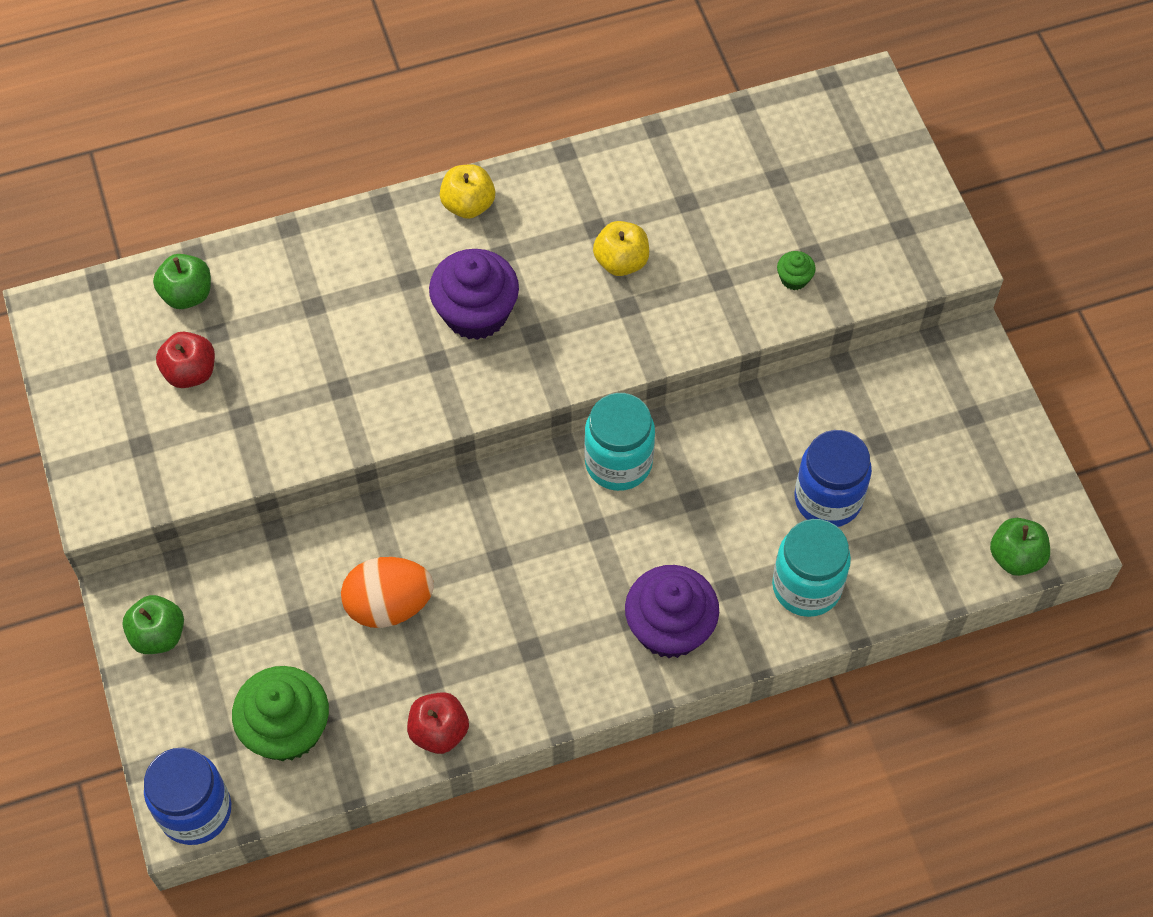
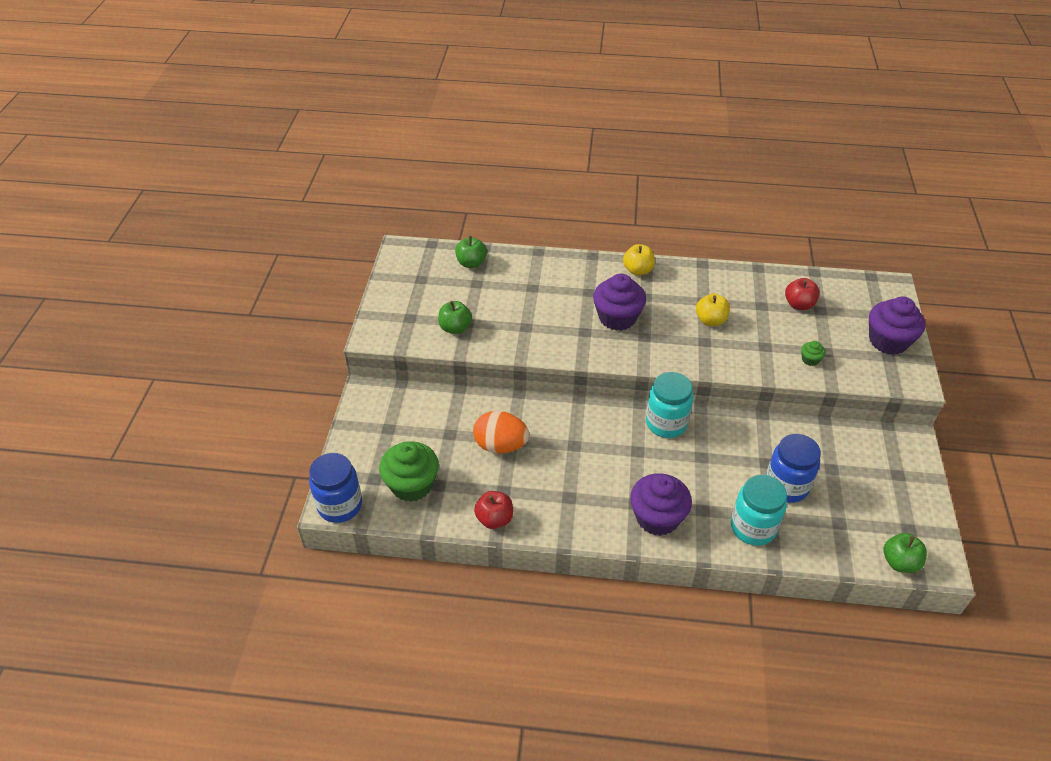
camera: 25 degrees right, 15 degrees down
(158, 635) = (372, 414): green apple -> green apple (455, 328)
(190, 372) = (453, 295): red apple -> red apple (799, 304)
(893, 198) = (888, 341): none -> purple cupcake

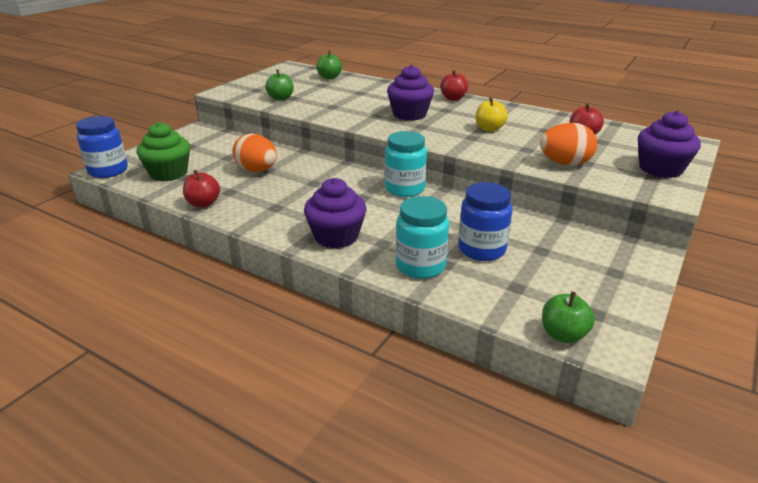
camera: 25 degrees right, 15 degrees down
(638, 270) = (453, 98): yellow apple -> red apple
(810, 360) = (565, 163): green cupcake -> orange egg

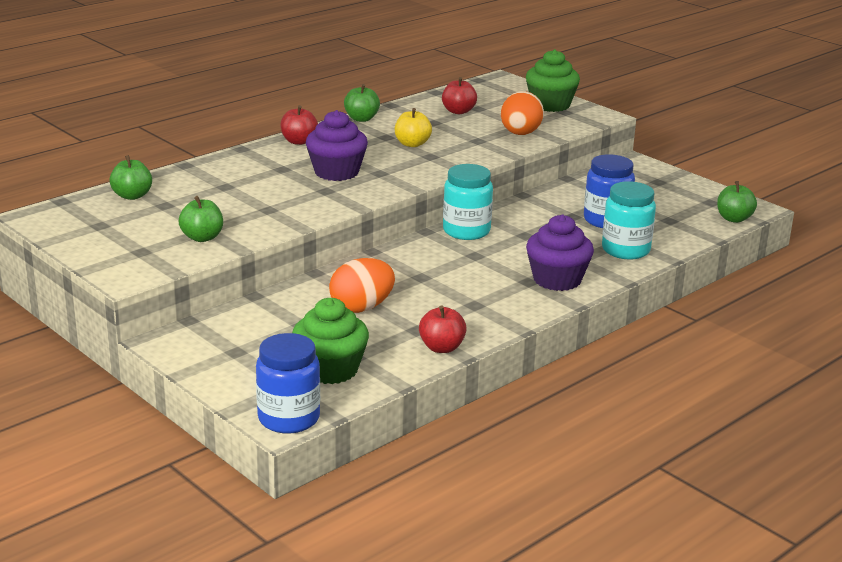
camera: 75 degrees left, 5 degrees down
(519, 108) = (361, 119): none -> green apple
(660, 169) = (550, 105): purple cupcake -> green cupcake

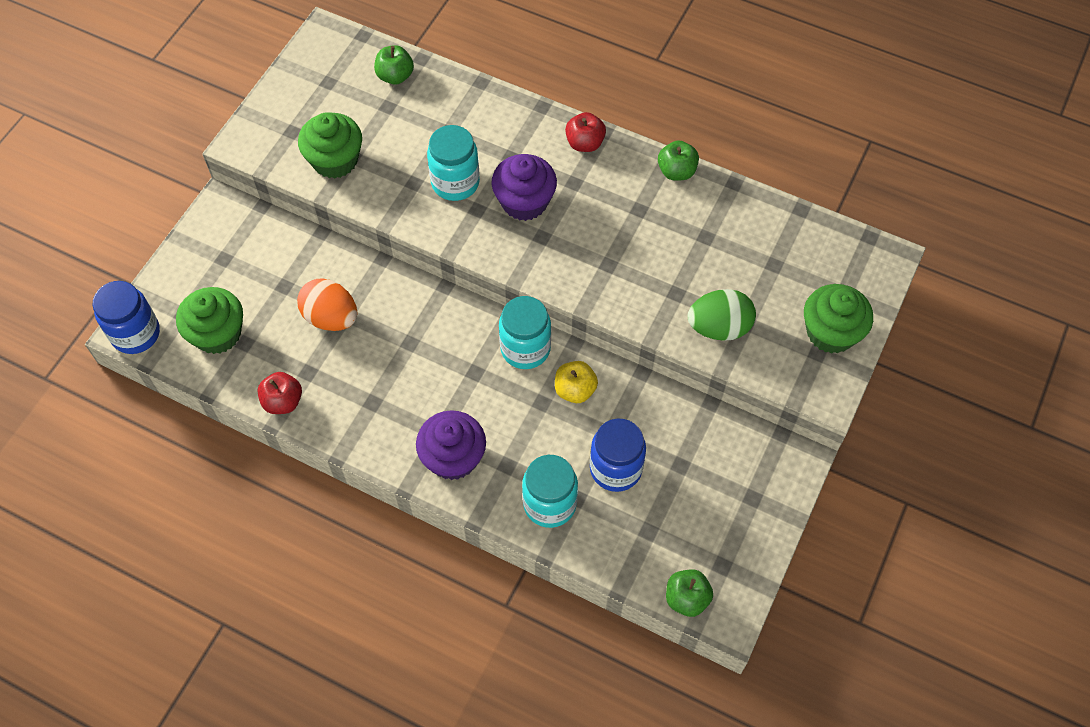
camera: 70 degrees right, 35 degrees up
(202, 237) = (335, 160): green apple -> green cupcake
(287, 193) = (455, 182): none -> turquoise jar
(412, 144) = (632, 238): yellow apple -> yellow apple (575, 390)
(458, 111) = (752, 249): red apple -> none
(520, 134) = (719, 327): orange egg -> green egg

